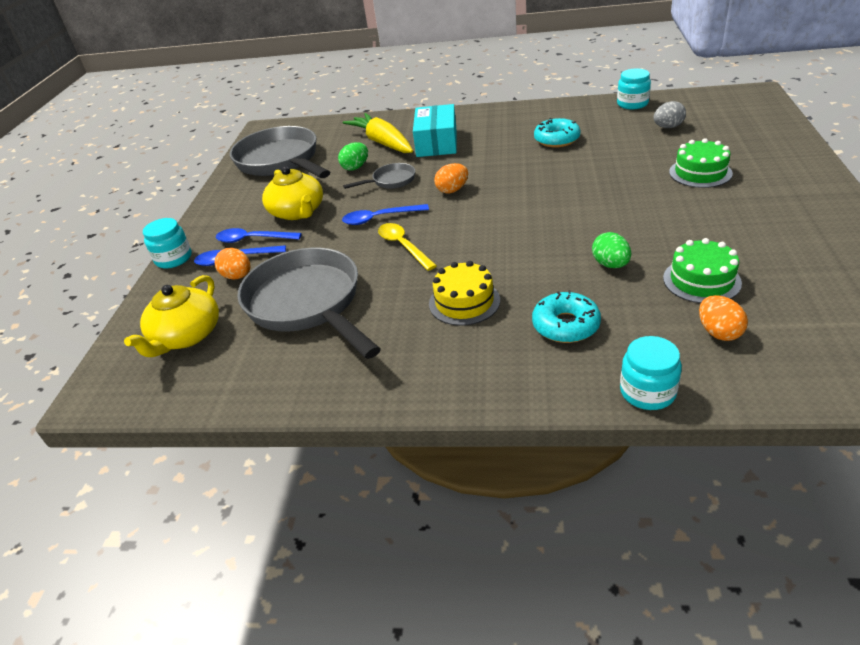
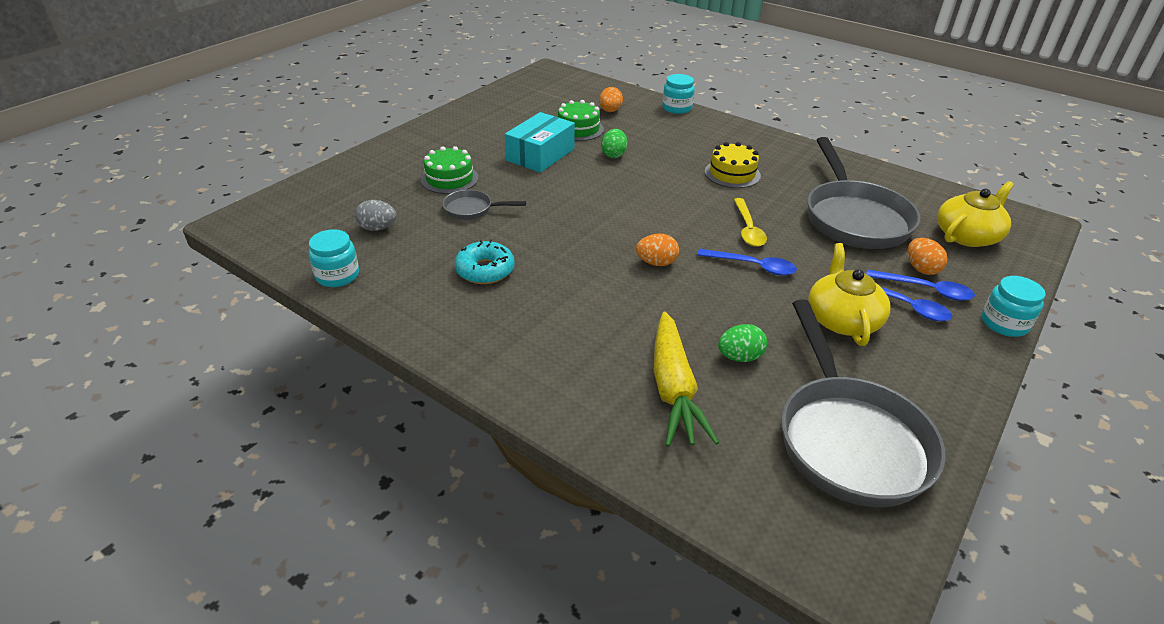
camera: 155 degrees left, 0 degrees up
(391, 181) = (710, 309): grey pan -> grey pan (472, 209)
(437, 143) = (606, 343): turquoise box -> turquoise box (540, 154)
(565, 325) = (682, 140): turquoise donut -> none

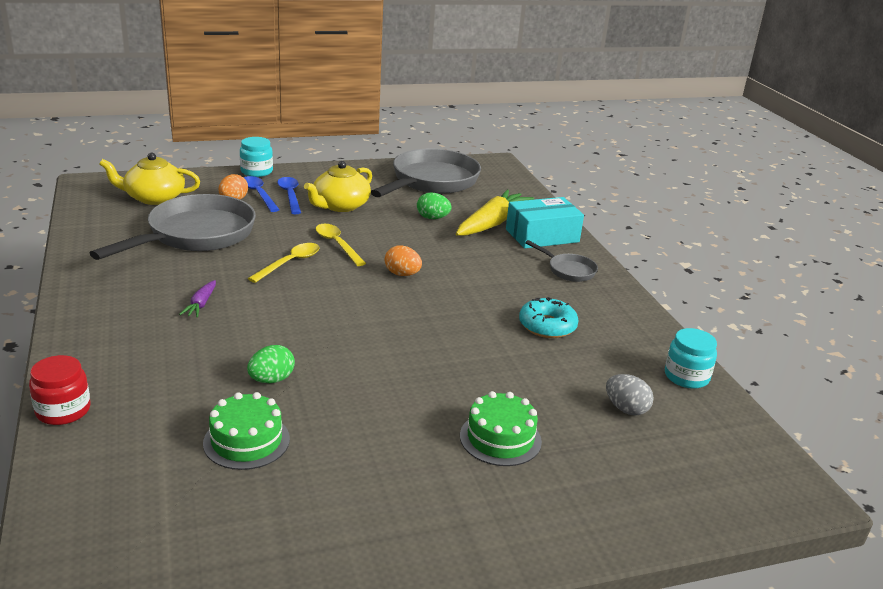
camera: 145 degrees left, 10 degrees down
(472, 209) = (509, 386): grey pan -> grey pan (568, 270)
(540, 154) = (353, 422): turquoise box -> turquoise box (542, 235)
(610, 111) = (152, 452): orange egg -> none
(677, 108) = (63, 410): turquoise jar -> red jar
(732, 173) = (201, 304): yellow cake -> purple carrot
(752, 266) = (337, 244): blue spoon -> yellow spoon

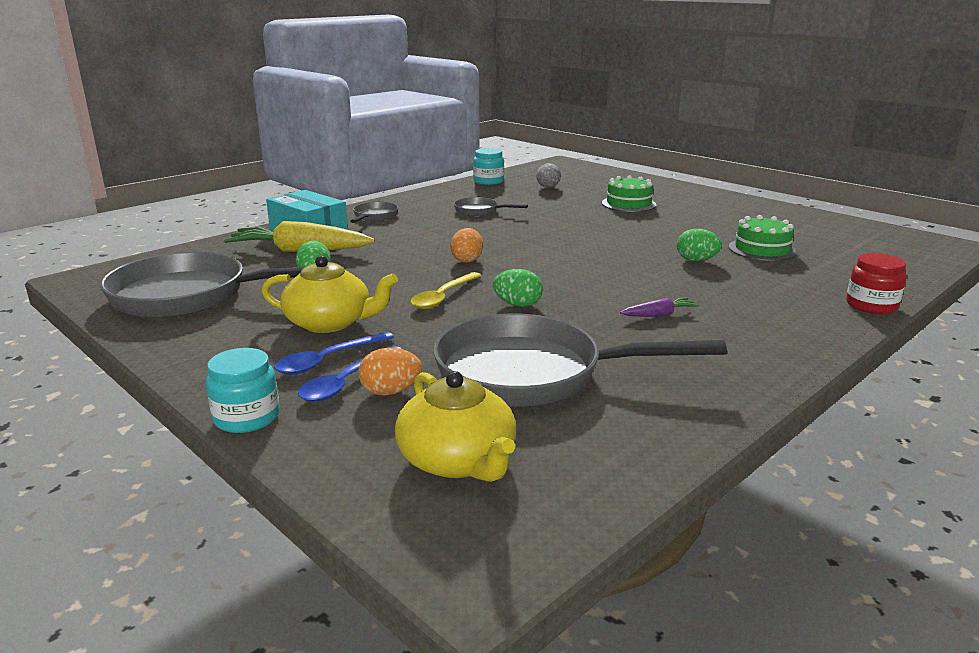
camera: 115 degrees left, 5 degrees down
(290, 263) = (518, 305): yellow spoon -> green egg
(547, 326) = (479, 211): turquoise donut -> grey pan

